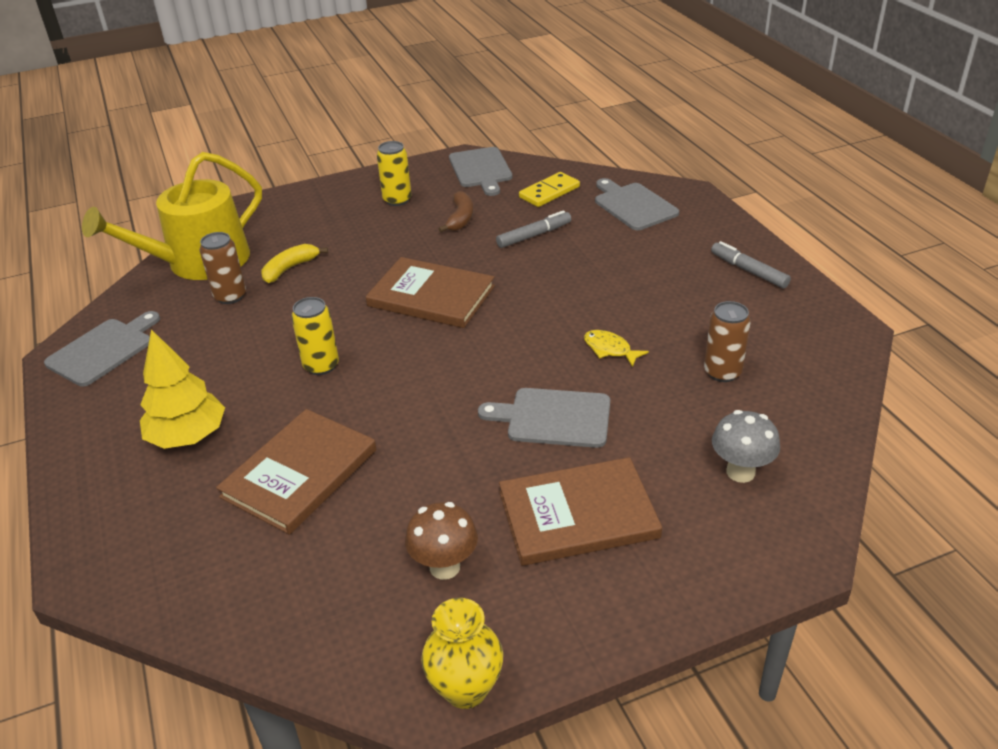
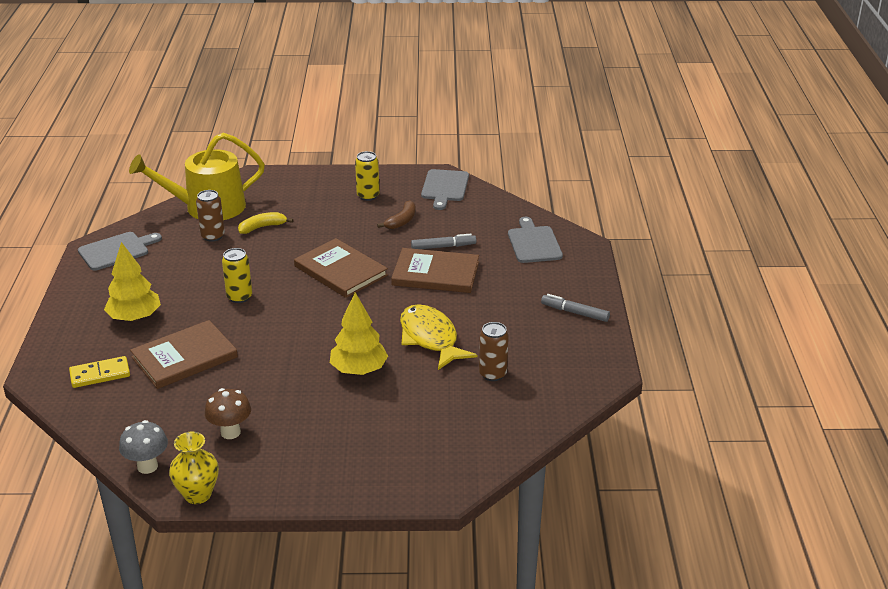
camera: 20 degrees right, 5 degrees down
(549, 192) = (480, 217): yellow domino -> yellow domino (100, 374)
(553, 418) = (359, 370): grey cutting board -> yellow tree
(578, 514) = (328, 429): brown book -> brown book (435, 273)
(610, 349) = (430, 338): yellow fish -> yellow fish, size x2.08
(740, 472) = (449, 436): grey mushroom -> grey mushroom (147, 466)
(748, 271) = (575, 313): grey marker -> grey marker turned 45 degrees counterclockwise

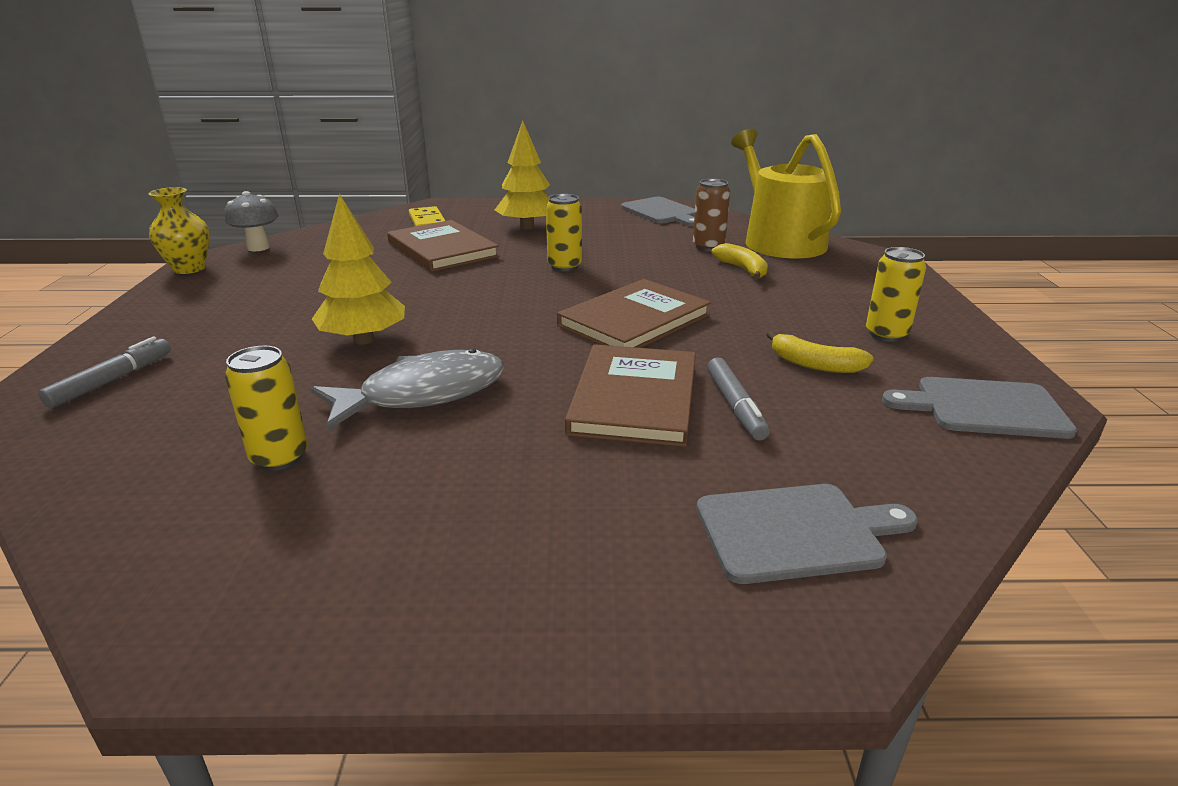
camera: 90 degrees right, 5 degrees down
(230, 432) = (283, 276): brown mushroom -> none
(402, 221) = (814, 365): brown banana -> yellow banana
(430, 338) = (423, 394): yellow fish -> grey fish
(492, 374) = (279, 457): brown can -> yellow can
(575, 313) = (463, 592): grey marker -> grey marker (112, 380)

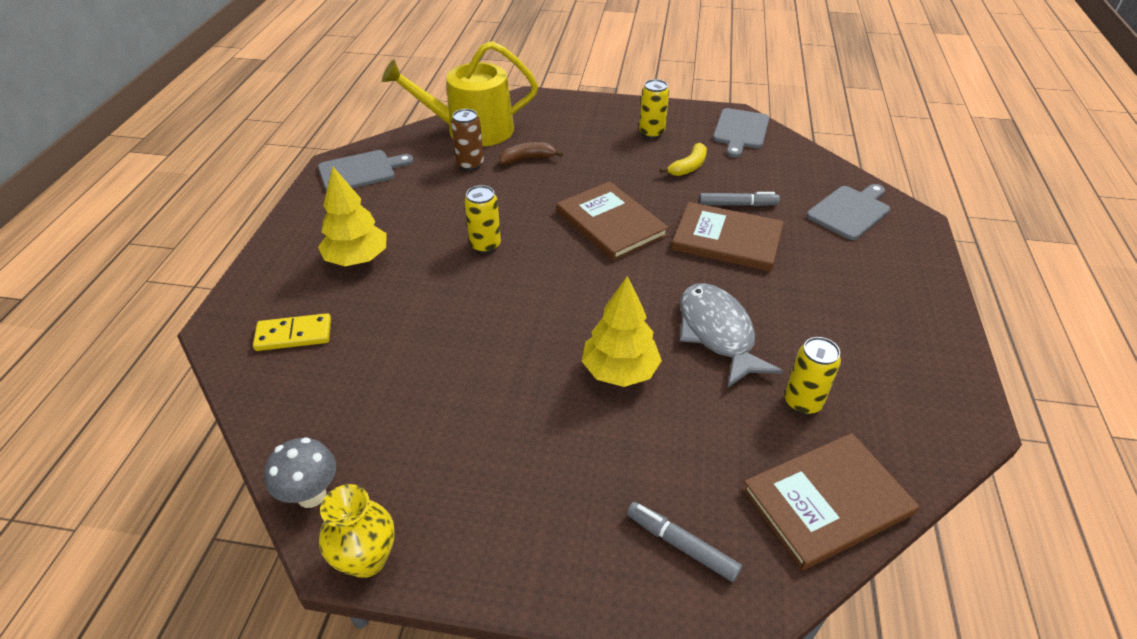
camera: 80 degrees left, 15 degrees up
(442, 249) = (402, 322): brown book -> brown book (826, 501)
(742, 269) = (527, 159): yellow banana -> brown banana
(796, 532) = (850, 211): grey cutting board -> grey cutting board turned 45 degrees clockwise

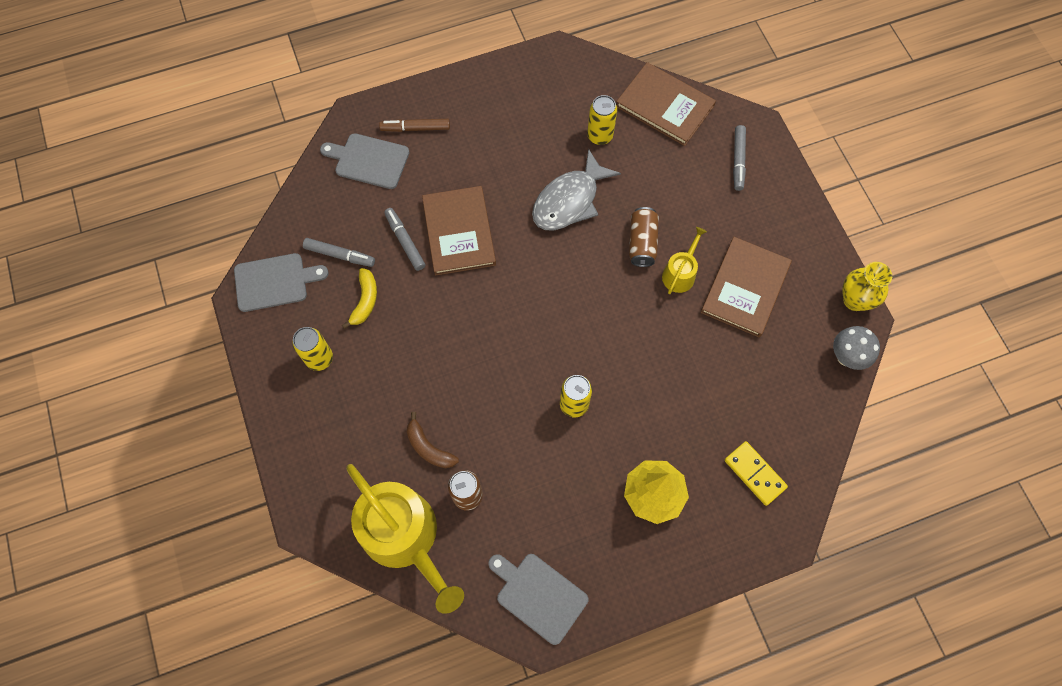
camera: 120 degrees left, 25 degrees up
(555, 386) = (680, 273): none -> yellow watering can
(611, 223) = (487, 324): brown book -> brown book (745, 288)
(619, 371) = (642, 243): yellow tree -> brown can
(688, 167) = (365, 301): yellow banana -> yellow banana turned 90 degrees clockwise
(746, 167) = (340, 255): none -> grey marker
(881, 253) = (415, 128): none -> brown marker

